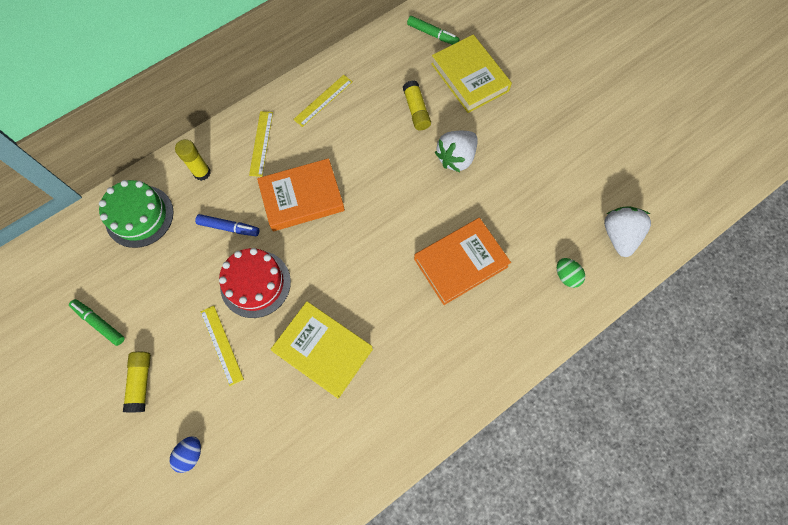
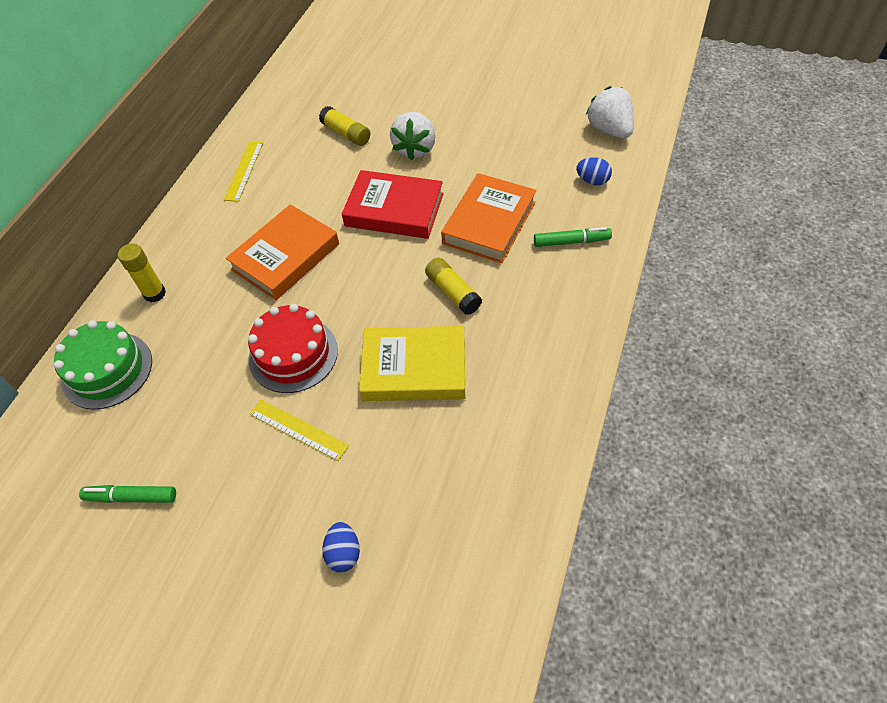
camera: 30 degrees left, 15 degrees down
(141, 382) = (229, 522): yellow glue stick -> yellow glue stick (453, 292)
(229, 227) = (224, 323): blue marker -> none
(261, 143) = (204, 236): yellow ruler -> none
(402, 205) = (394, 210): none -> red book
(432, 34) = (314, 73): green marker -> green marker (571, 241)
(469, 77) = (376, 87): yellow book -> none
(566, 276) = (592, 181): green egg -> blue egg

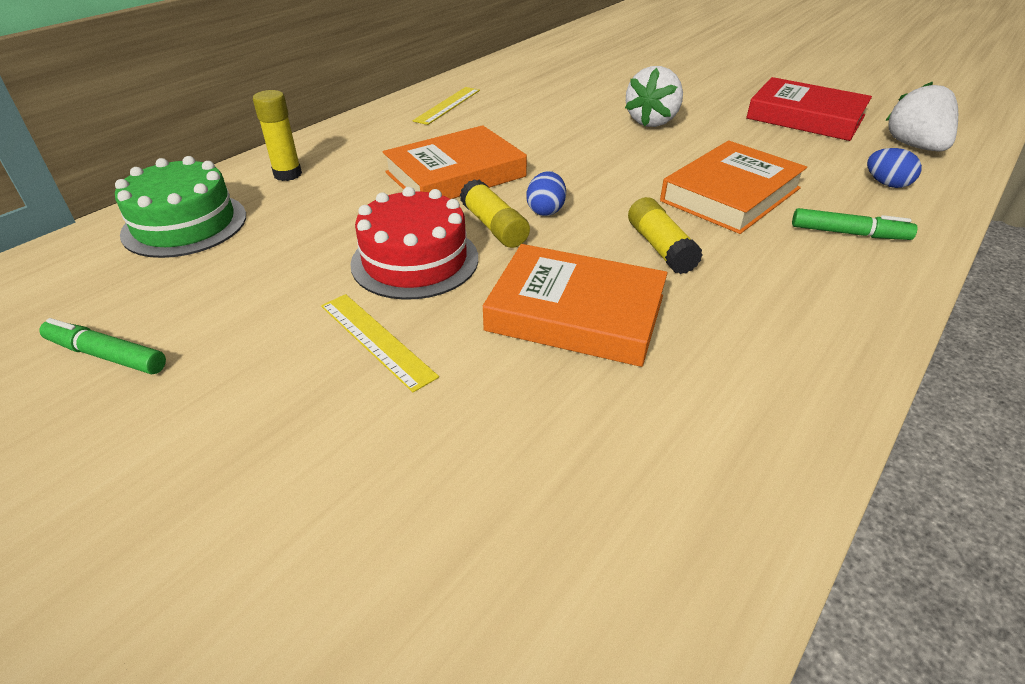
camera: 15 degrees right, 15 degrees down
(344, 553) = (354, 525): blue egg -> blue egg (546, 210)
(346, 133) = (575, 98): yellow glue stick -> yellow glue stick (494, 226)
(394, 210) = (607, 162): red book -> red book (805, 117)
(414, 368) = (575, 313): yellow book -> orange book

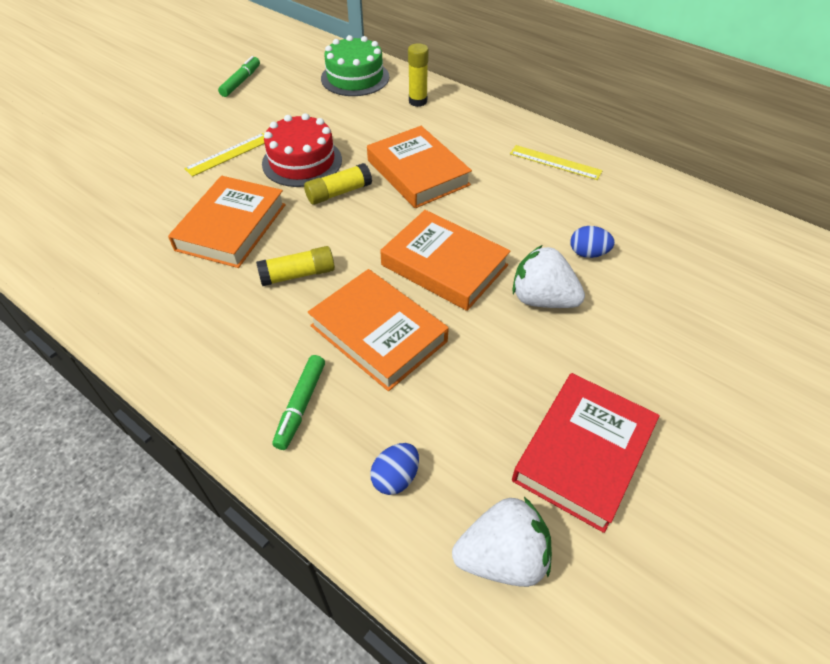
camera: 90 degrees right, 10 degrees up
(546, 210) = (359, 218): blue egg -> blue egg (588, 253)
(619, 161) = (444, 265): none -> orange book

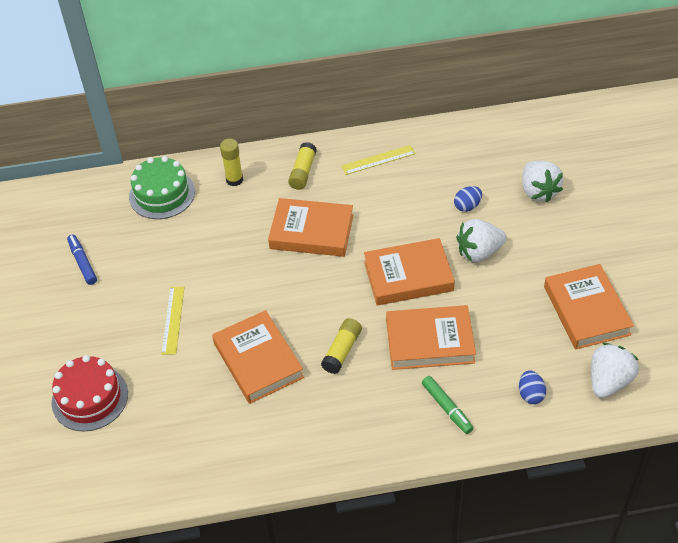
camera: 45 degrees left, 0 degrees up
(241, 82) = (82, 262): green marker -> blue marker
(302, 161) = (229, 284): red cake -> red cake (90, 398)
(339, 193) = (286, 284): yellow glue stick -> yellow glue stick (303, 172)
(583, 453) = (586, 310): red book -> orange book
(687, 296) = (538, 191): none -> white strawberry

